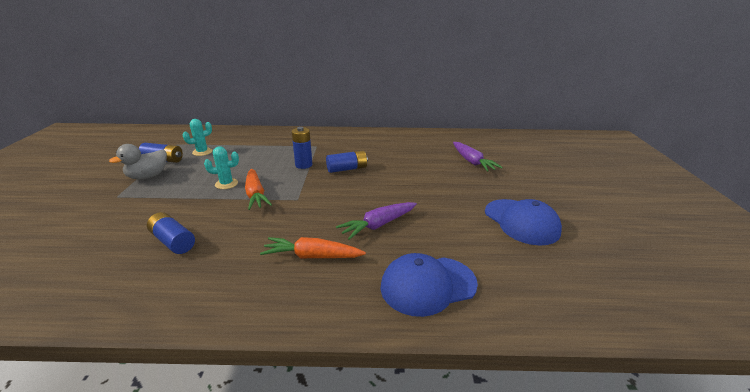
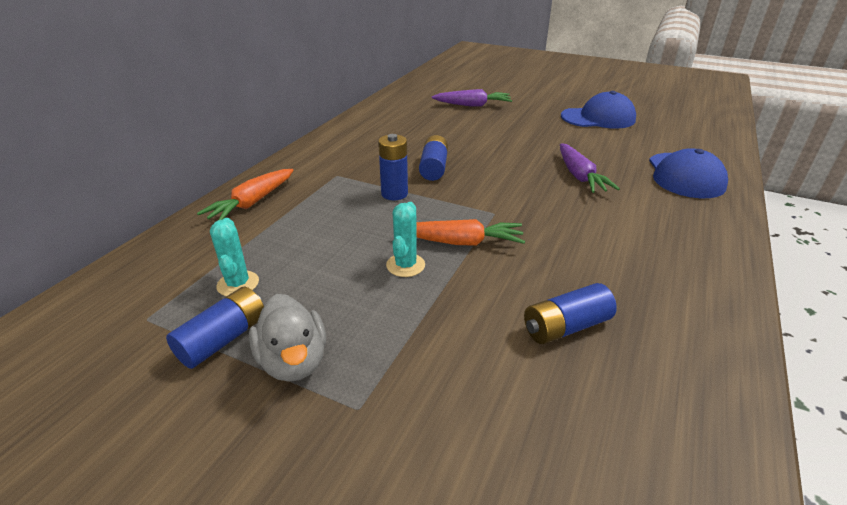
camera: 65 degrees left, 5 degrees up
(312, 256) = (629, 222): orange carrot -> orange carrot (252, 203)

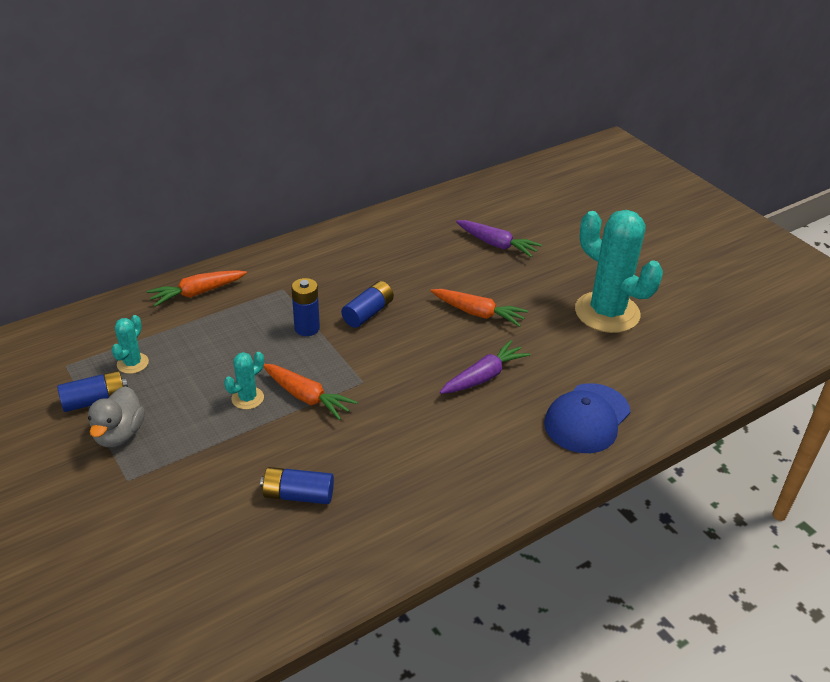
camera: 30 degrees right, 5 degrees up
(518, 143) = (478, 313): none -> orange carrot
(580, 176) = (484, 376): purple carrot -> purple carrot turned 150 degrees counterclockwise
(598, 118) = (607, 312): blue cap -> turquoise cactus

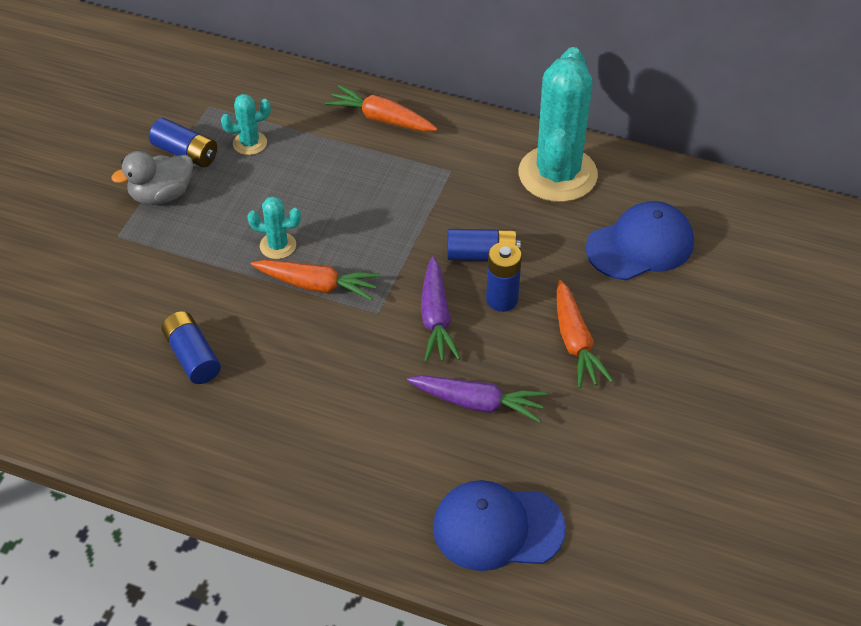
camera: 55 degrees right, 10 degrees up
(307, 328) = (411, 225): blue battery -> blue battery (502, 299)
(307, 397) = (317, 285): orange carrot -> orange carrot turned 75 degrees counterclockwise
(433, 251) = (640, 245): none -> blue cap
(497, 245) = (717, 292): purple carrot -> purple carrot (436, 319)
(607, 312) = (702, 458): turquoise cactus -> turquoise cactus (557, 174)

